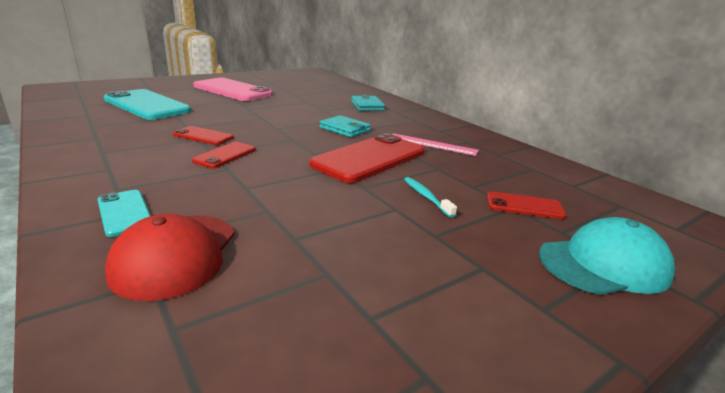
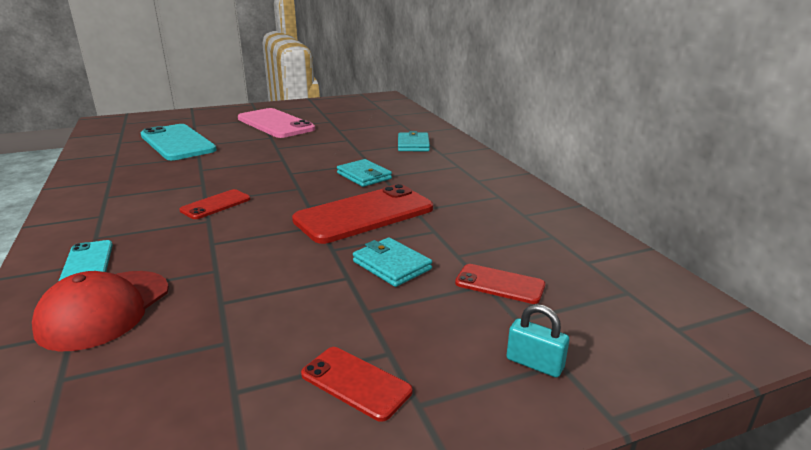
camera: 15 degrees right, 0 degrees up
(203, 136) = (209, 181): red phone -> red phone (356, 383)
(426, 197) = (392, 265): turquoise toothbrush -> turquoise wallet
(432, 144) = (451, 199): pink ruler -> none
(604, 264) = (534, 363): turquoise cap -> turquoise padlock

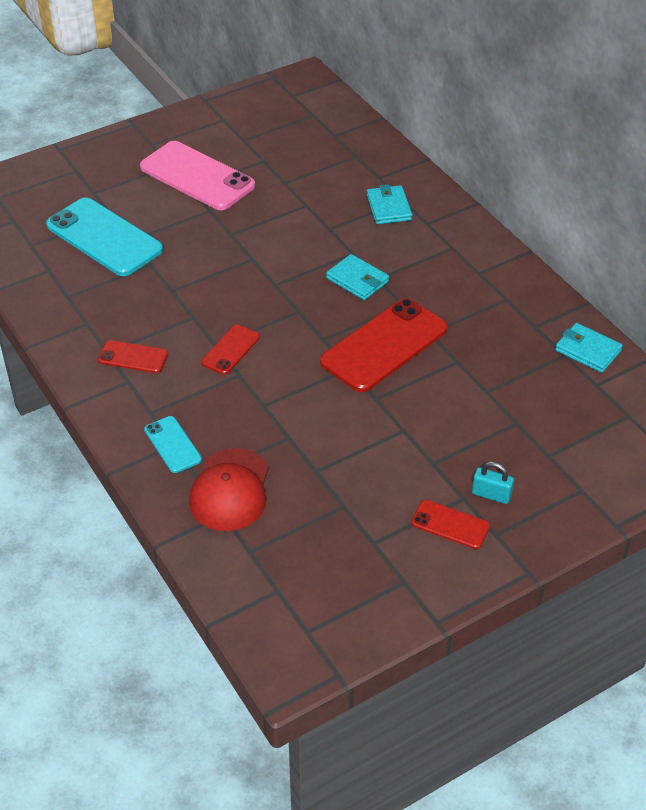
camera: 10 degrees left, 20 degrees up
(392, 265) = (435, 411): turquoise wallet -> turquoise wallet (588, 350)
(499, 284) = (528, 421): red phone -> red phone (133, 357)
(534, 363) = (565, 492): turquoise padlock -> turquoise padlock (491, 494)

